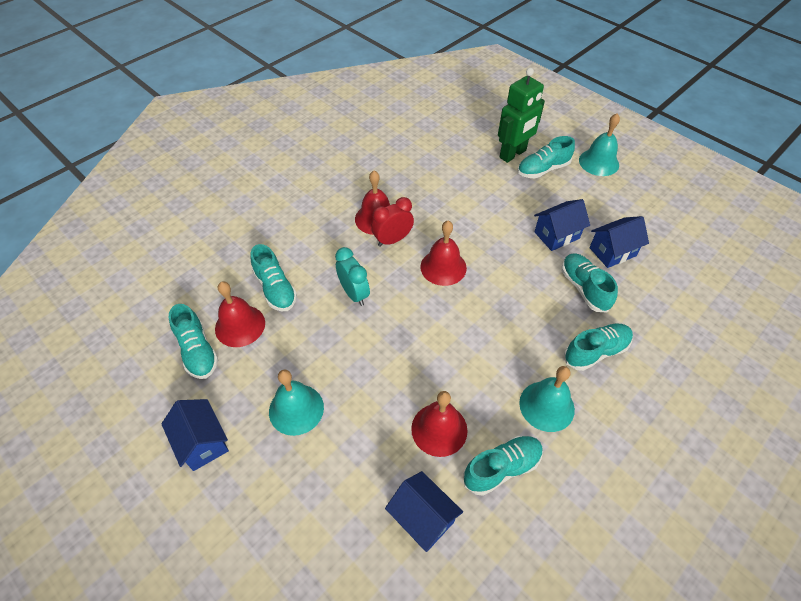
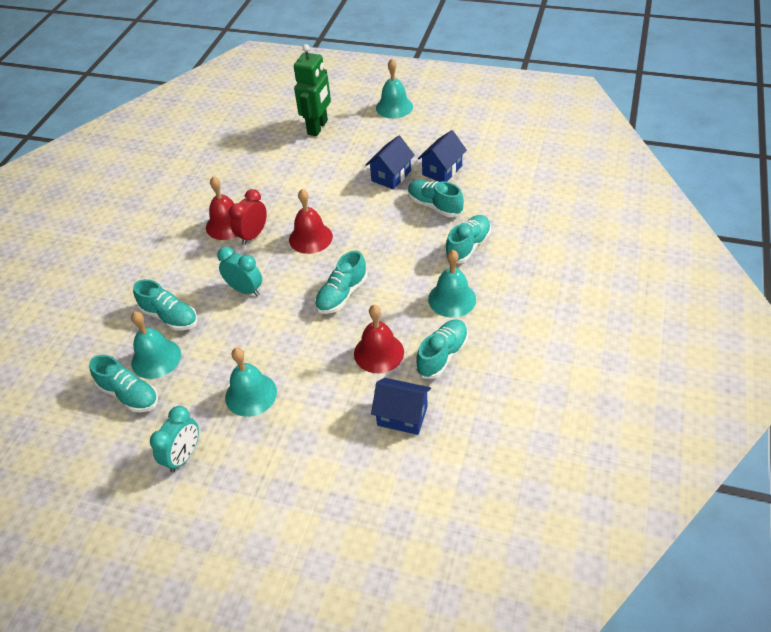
camera: 25 degrees left, 5 degrees down
(202, 442) = (184, 456): blue house -> turquoise clock
(240, 325) = (156, 358): red bell -> turquoise bell
(543, 169) = (350, 130): turquoise shoe -> turquoise shoe (342, 294)

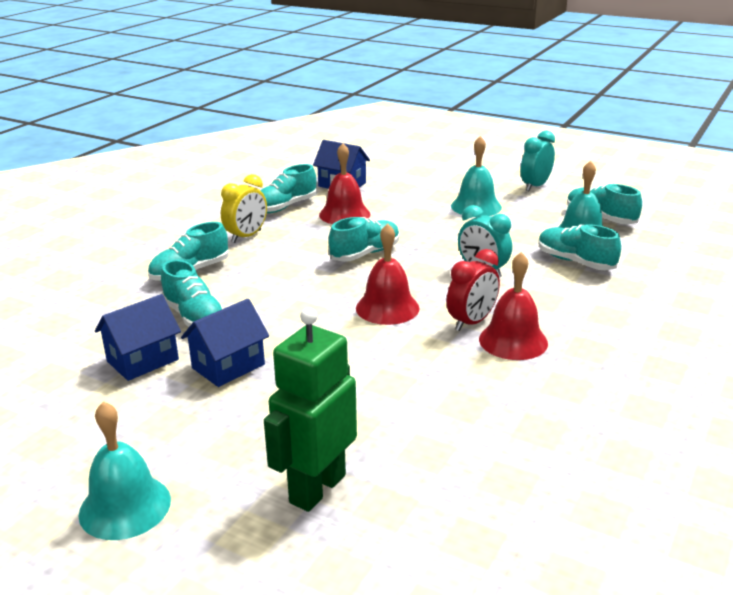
camera: 170 degrees left, 20 degrees down
(452, 299) = (246, 236): turquoise bell -> yellow clock

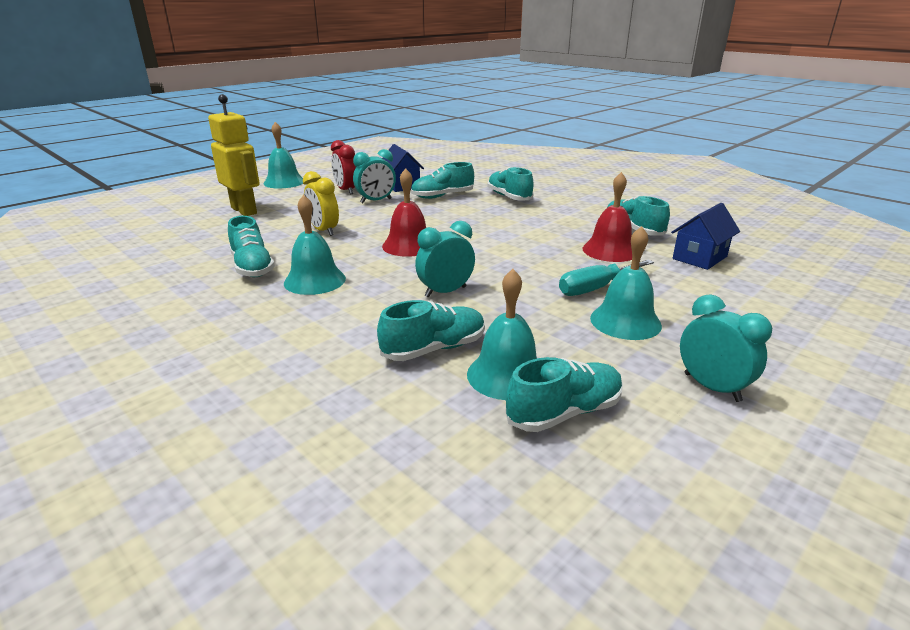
camera: 105 degrees right, 0 degrees up
(228, 366) = (376, 201): blue house -> turquoise clock
(246, 236) = (567, 214): yellow clock -> yellow clock (323, 231)
(317, 488) = (244, 211): green robot -> yellow robot
(365, 254) = (513, 249): turquoise shoe -> turquoise shoe (252, 267)
(429, 217) = (595, 288): none -> turquoise screwdriver
(471, 322) = (358, 270): red clock -> red clock (346, 190)
(513, 341) = (315, 280): red bell -> turquoise bell

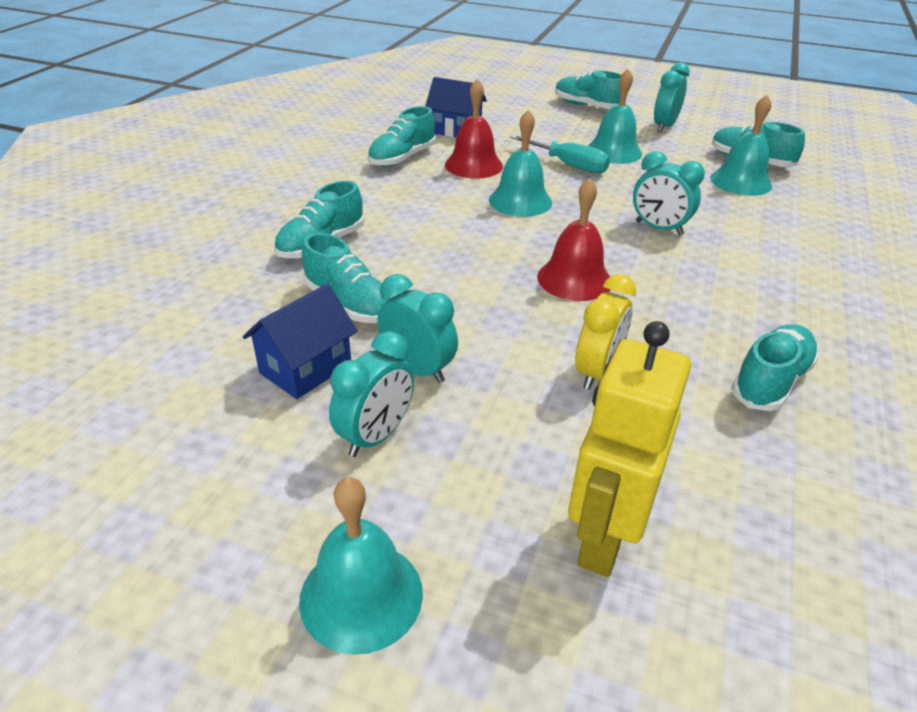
camera: 115 degrees left, 10 degrees up
(315, 280) = (735, 313): turquoise bell -> turquoise bell (520, 201)
(346, 190) = (376, 436): red clock -> turquoise clock
(434, 349) = (751, 212): turquoise shoe -> turquoise shoe (587, 106)

